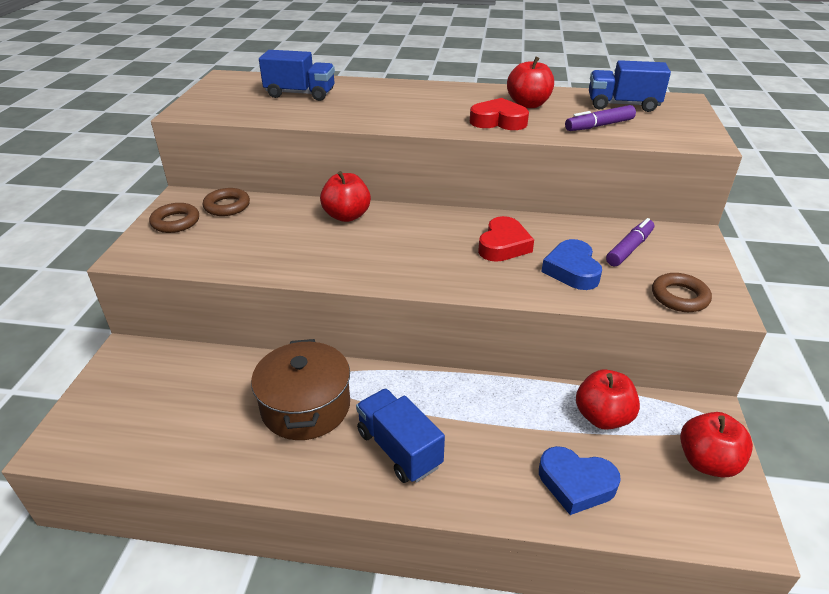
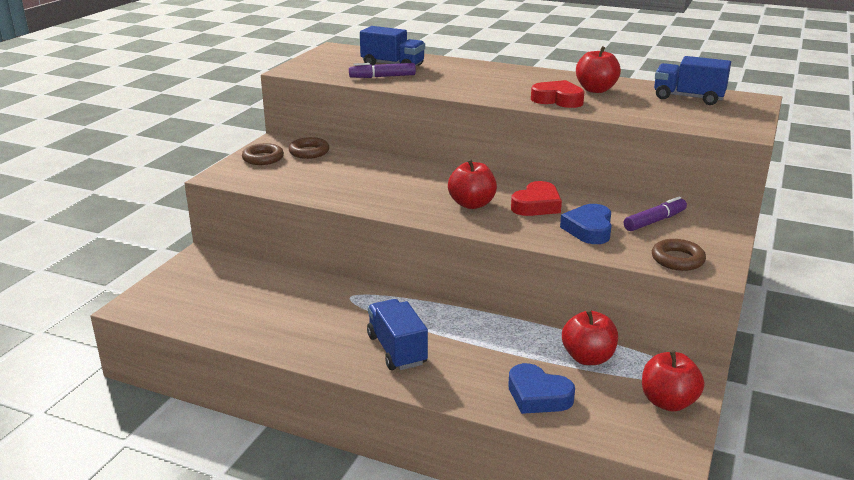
camera: 15 degrees right, 10 degrees down
(306, 406) = (331, 312): brown pot -> none
(347, 216) = (408, 169): red apple -> red apple (472, 204)
(599, 126) = (651, 111): purple marker -> purple marker (382, 77)

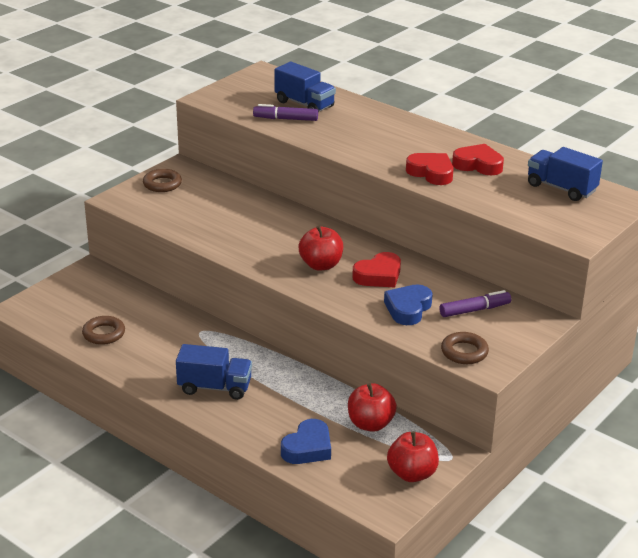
camera: 15 degrees right, 5 degrees up
(309, 152) = (207, 183): brown ring -> brown ring (104, 334)
(397, 350) = (215, 387): blue truck -> blue truck turned 105 degrees clockwise
(538, 396) = (308, 448): blue heart -> blue heart turned 105 degrees counterclockwise
(595, 90) = (478, 165): red apple -> red heart

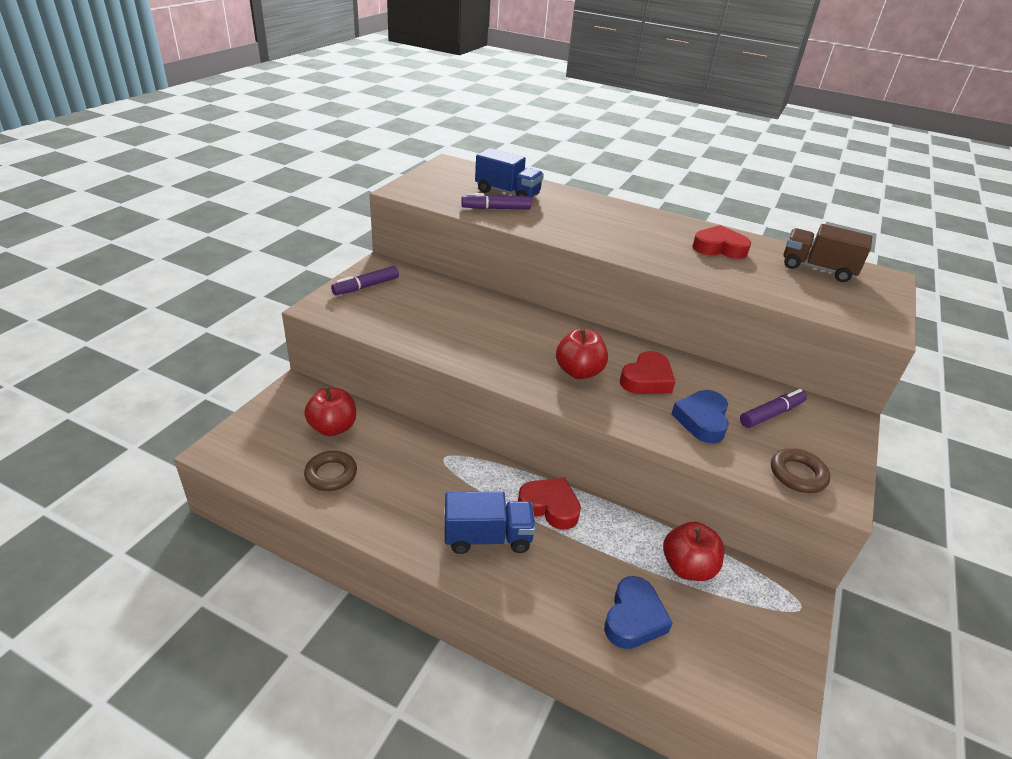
camera: 15 degrees left, 5 degrees up
(162, 184) = (366, 286): brown ring -> purple marker
(412, 474) = (772, 640): red apple -> red apple (333, 427)
(431, 173) = (680, 259): red heart -> red heart (550, 506)
(561, 188) = (817, 269): blue truck -> brown truck

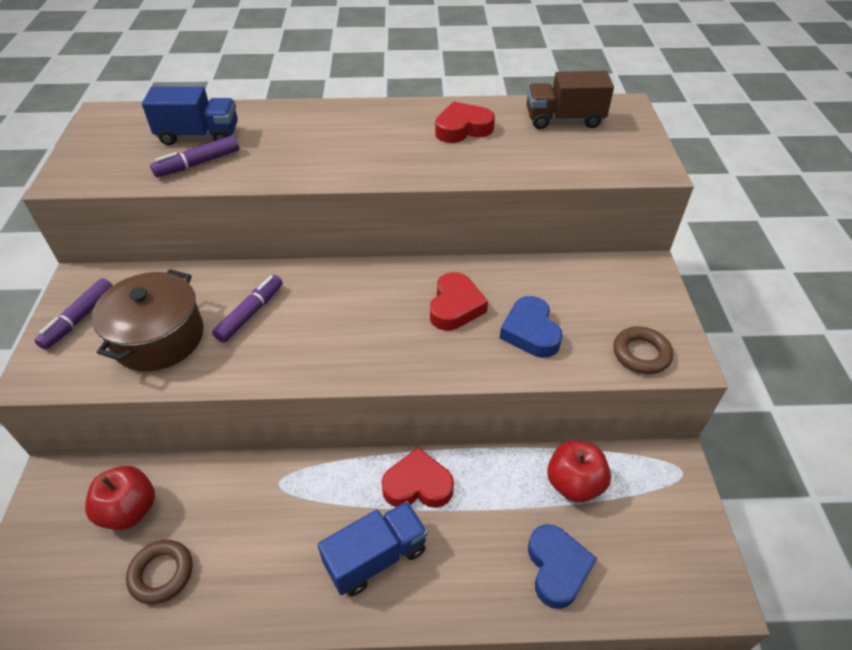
camera: 25 degrees left, 10 degrees up
(411, 316) = (159, 337): none -> brown pot
(579, 372) = (384, 328): red apple -> none
(771, 414) = (585, 294): purple marker -> purple marker (250, 313)

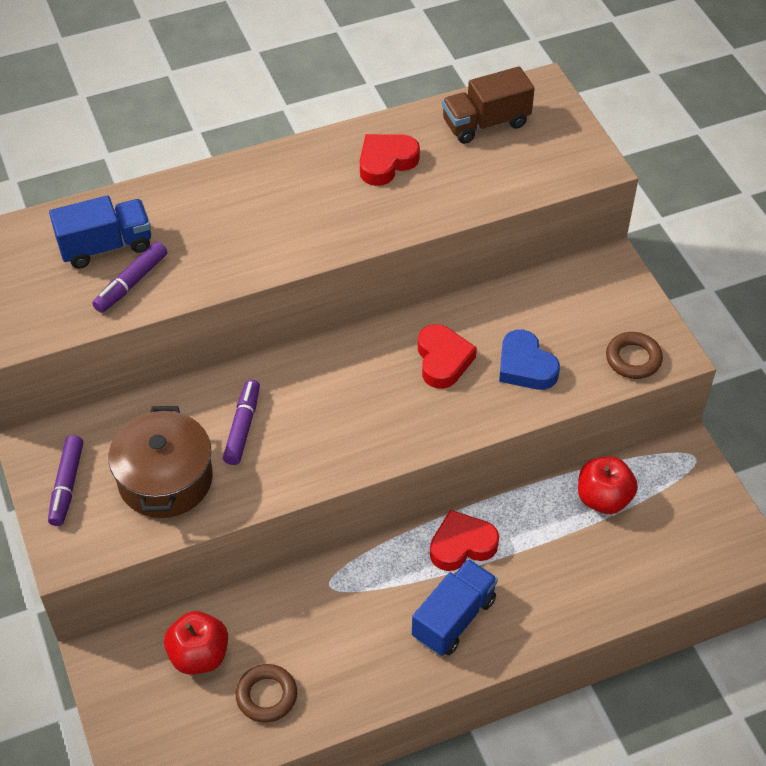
camera: 20 degrees left, 5 degrees up
(557, 568) = (614, 575): blue heart -> none

